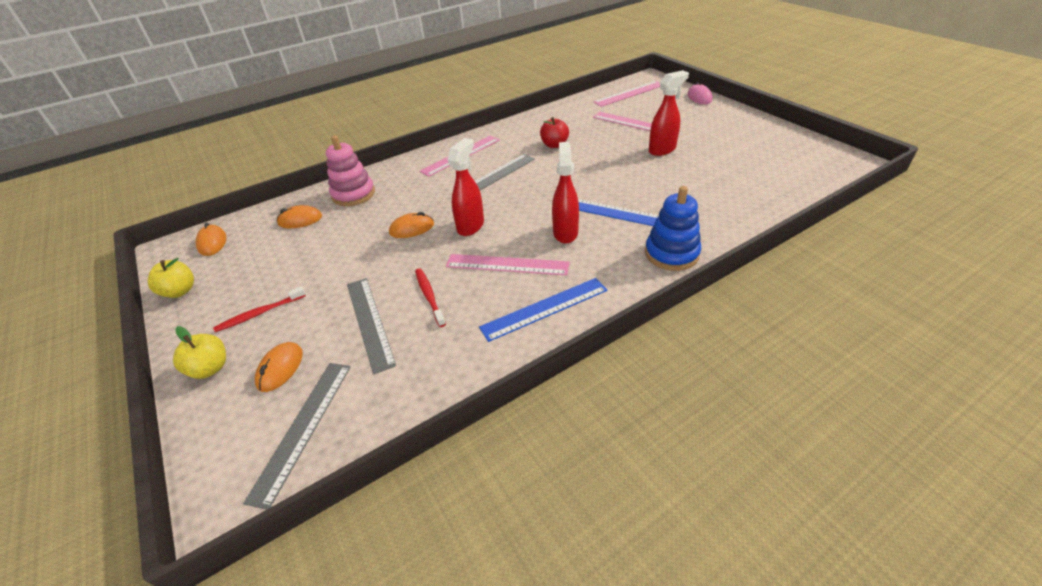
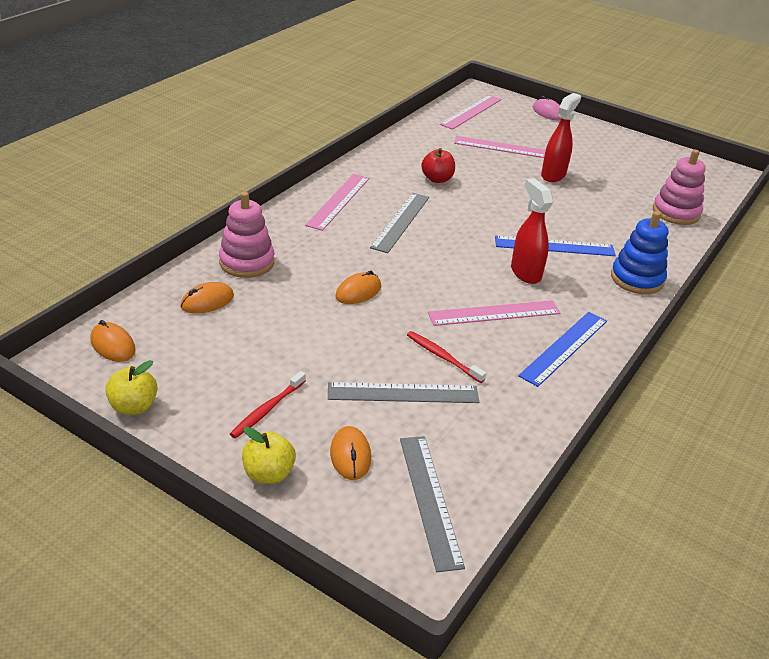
camera: 30 degrees left, 5 degrees down
(369, 322) = (403, 393): grey ruler -> grey ruler turned 45 degrees counterclockwise
(471, 226) = (422, 280): red spray bottle -> none
(763, 195) = (676, 212): none -> pink stacking toy

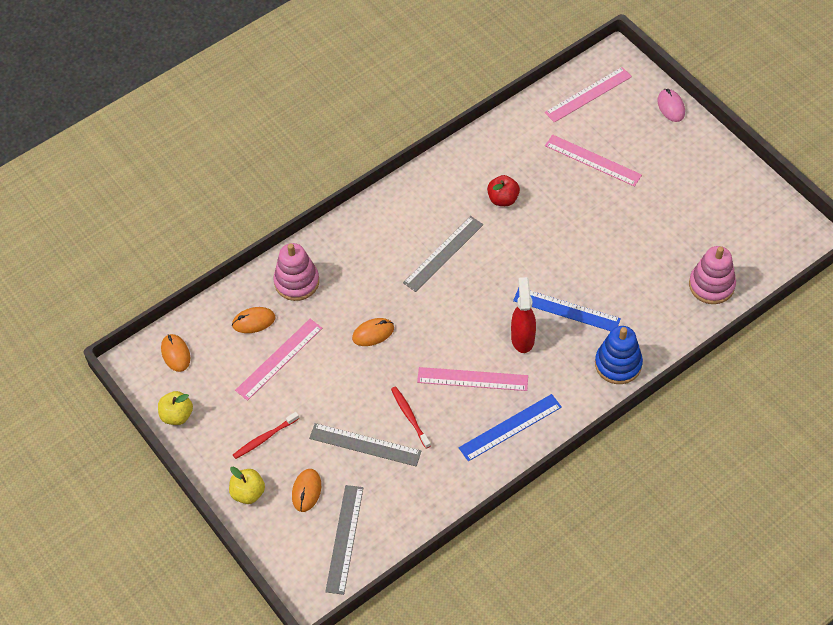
camera: 25 degrees right, 20 degrees up
(338, 201) = (399, 216): pink ruler -> pink ruler (279, 359)
(553, 175) = (620, 210): red spray bottle -> none

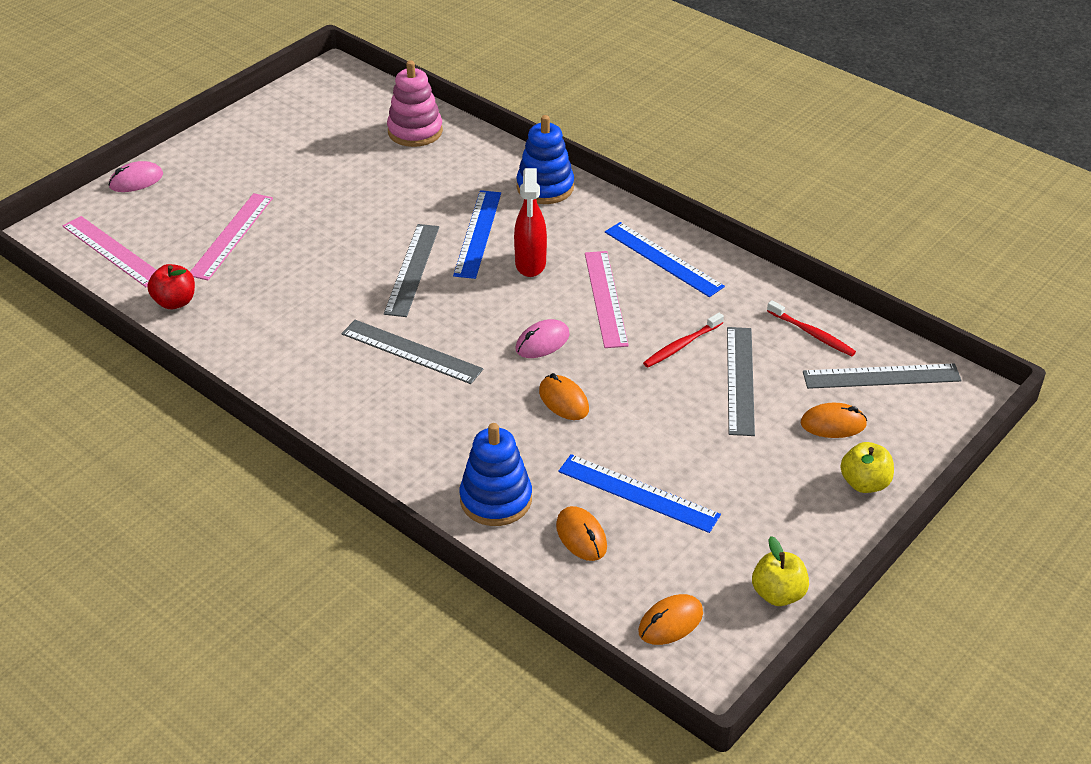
camera: 105 degrees left, 15 degrees down
(264, 438) = (774, 483): red toothbrush -> red toothbrush (812, 334)
(279, 359) = (638, 493): pink ruler -> blue ruler
(297, 282) = (496, 499): pink stacking toy -> blue stacking toy
(434, 331) = (542, 342): none -> pink mouse
(503, 199) = (307, 308): red apple -> red apple (175, 302)
(522, 338) = (530, 264): red spray bottle -> red spray bottle turned 75 degrees counterclockwise
(532, 264) = (412, 269): none -> grey ruler

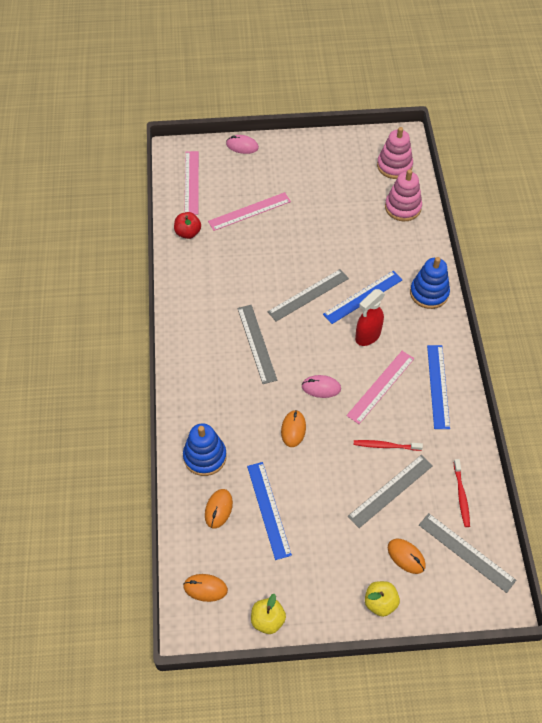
camera: 45 degrees right, 15 degrees up
(355, 101) = (394, 166): none -> pink stacking toy

